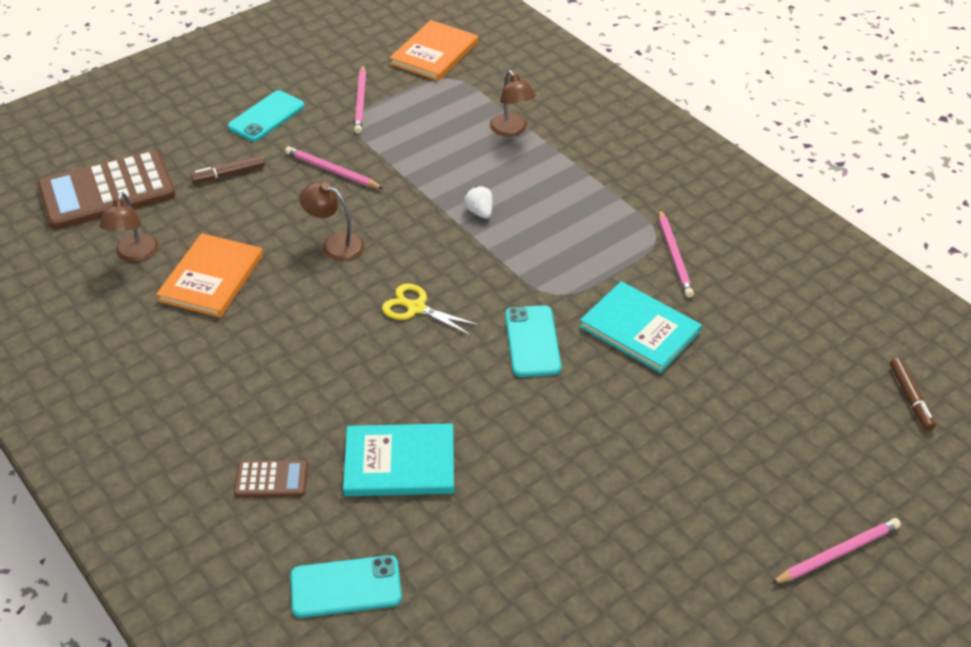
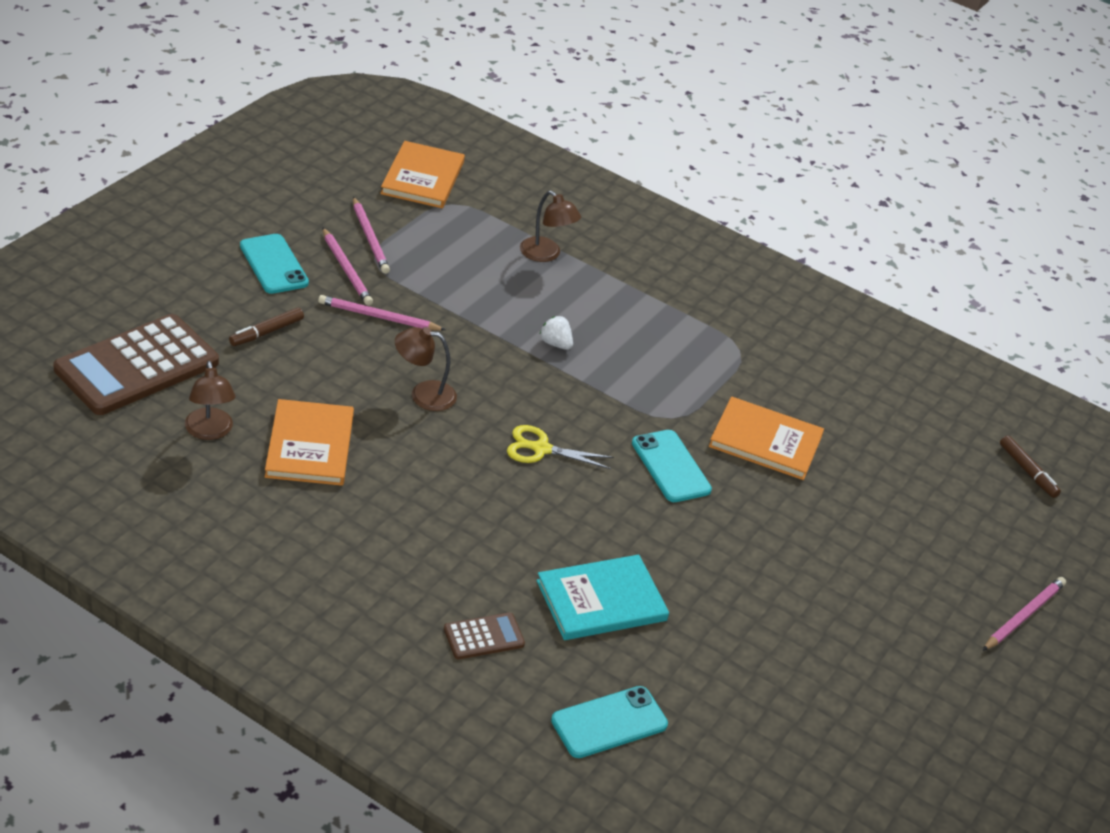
camera: 25 degrees left, 5 degrees down
(266, 116) = (273, 264): turquoise phone -> turquoise phone turned 45 degrees counterclockwise
(640, 329) = (765, 441): turquoise book -> orange book
(674, 255) = (765, 366): pink pencil -> pink pencil (346, 269)

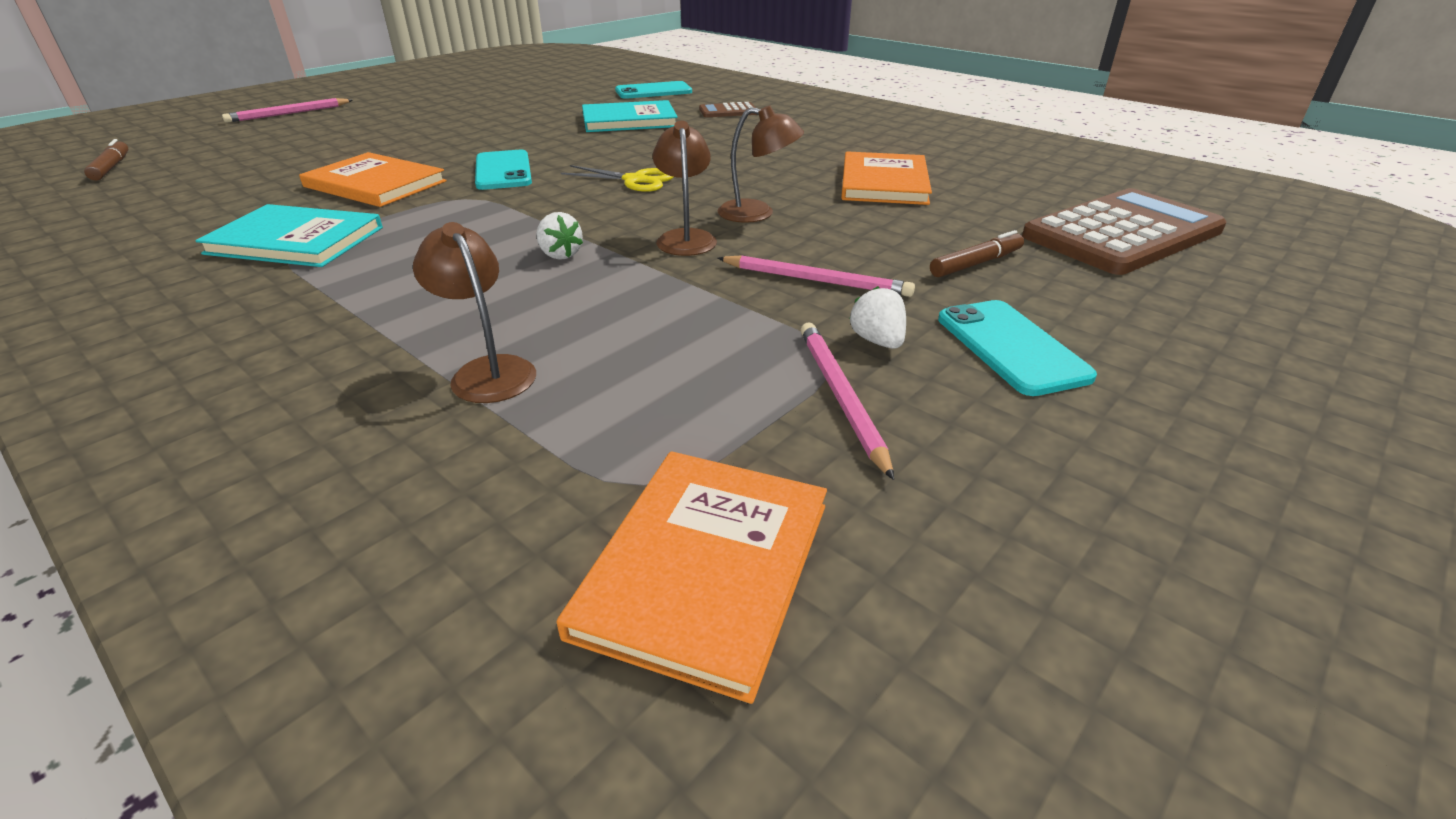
camera: 165 degrees left, 5 degrees down
(210, 432) = (994, 190): brown lamp -> brown lamp (685, 238)
(346, 269) = (877, 341): pink pencil -> white strawberry
(748, 361) = (296, 240): none -> turquoise book

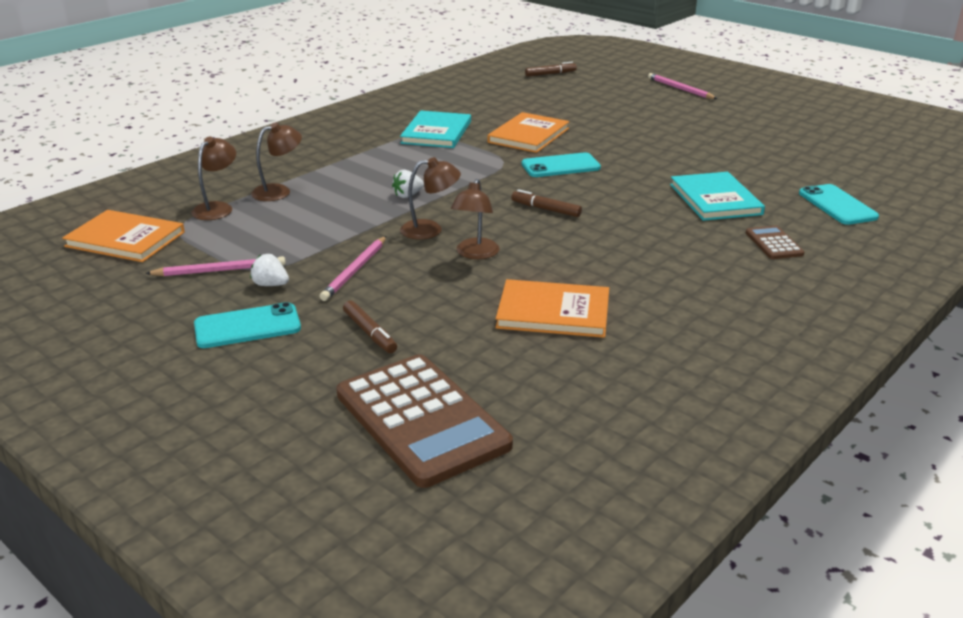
camera: 90 degrees right, 5 degrees down
(548, 441) = (217, 208): none -> brown lamp
(635, 180) = (546, 209): yellow scissors -> brown marker
(877, 341) = (270, 285): white strawberry -> white strawberry turned 135 degrees counterclockwise

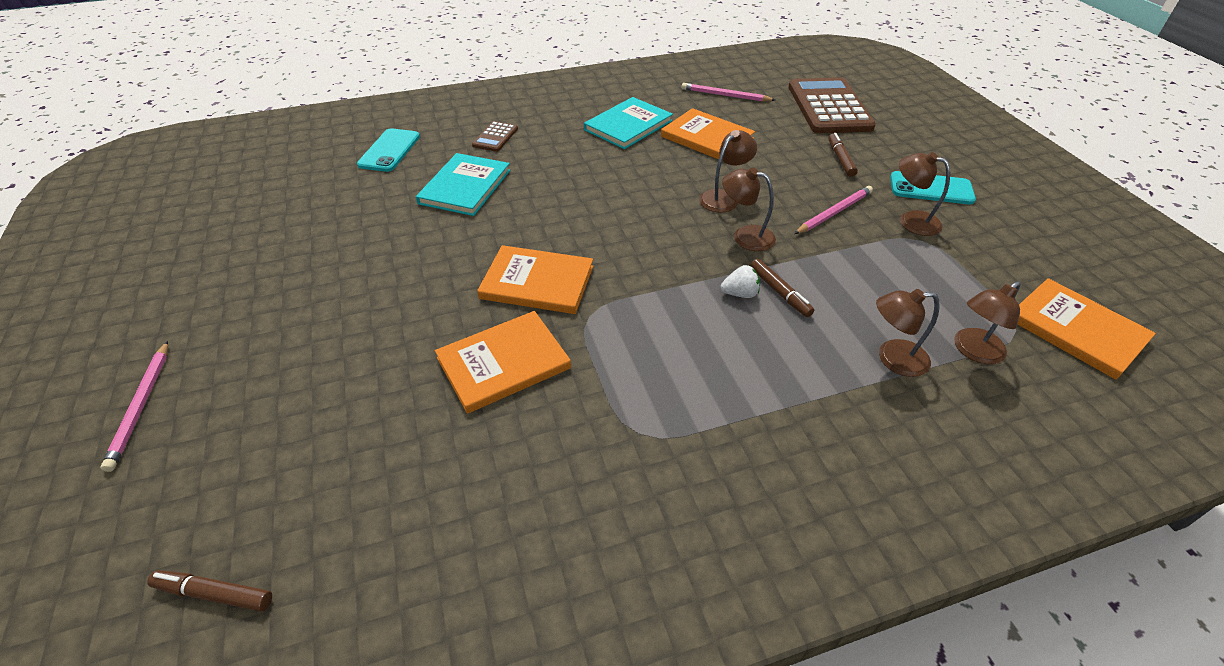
camera: 150 degrees left, 15 degrees up
(220, 270) = (959, 250): pink pencil -> pink pencil (725, 95)
(270, 285) = (911, 220): white strawberry -> brown lamp
(436, 132) = (617, 429): turquoise book -> turquoise book (628, 125)
(546, 209) = (620, 225): brown marker -> brown marker (779, 292)
(560, 166) = (537, 282): turquoise phone -> orange book

